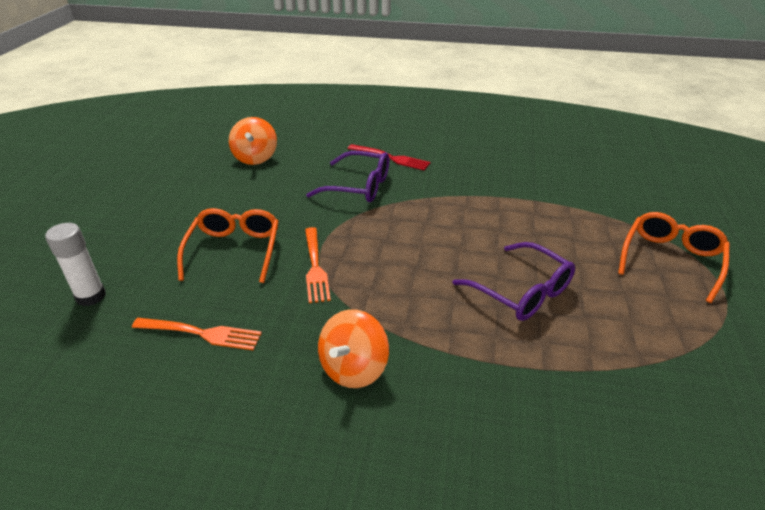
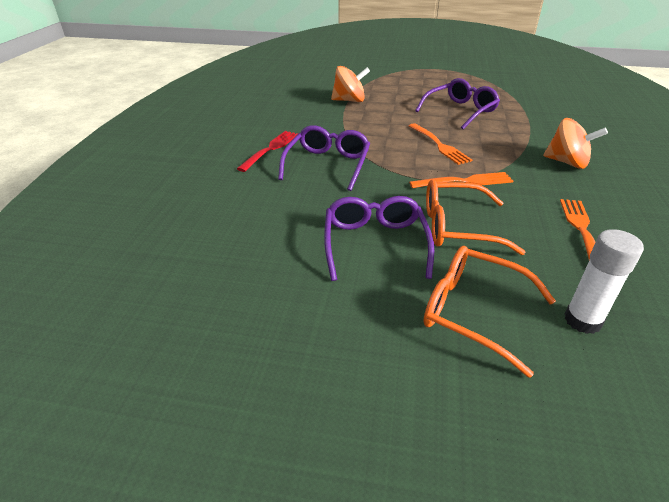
camera: 90 degrees left, 0 degrees up
(227, 207) = (375, 243): none -> purple glasses
(255, 158) = (249, 236): orange spinning top -> orange spinning top (349, 100)
(404, 259) = (439, 145): none -> orange fork
(671, 260) = (412, 74): orange glasses -> orange glasses (472, 312)

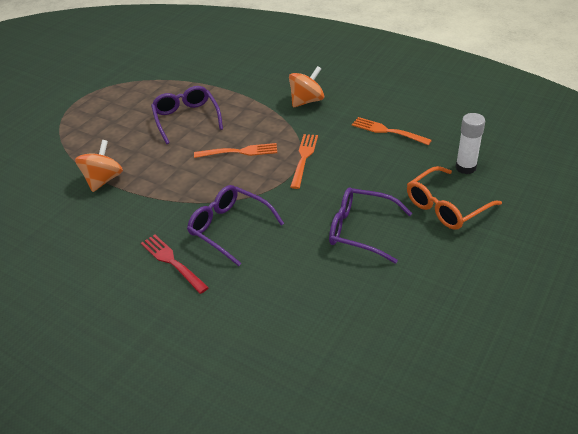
camera: 65 degrees left, 5 degrees up
(457, 227) = (360, 183): orange glasses -> none

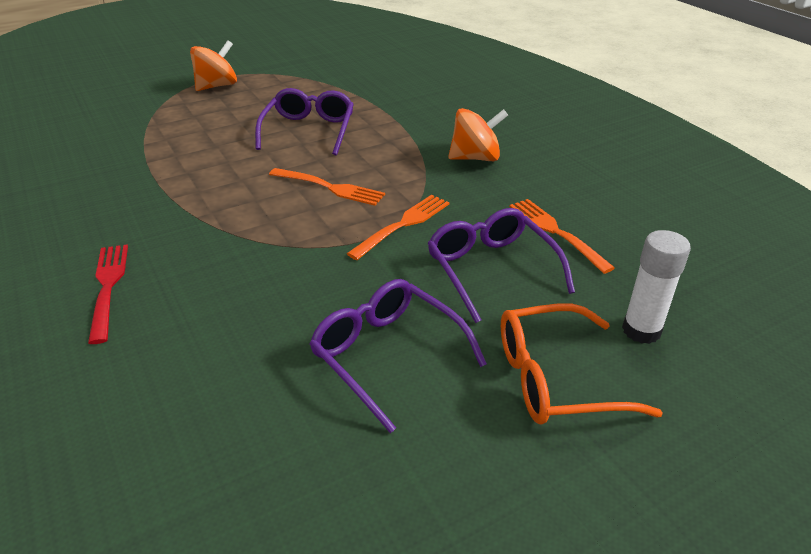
camera: 25 degrees right, 5 degrees down
(103, 180) = (149, 163): orange spinning top -> orange spinning top (217, 86)
(229, 228) = (219, 274): purple glasses -> purple glasses (491, 269)

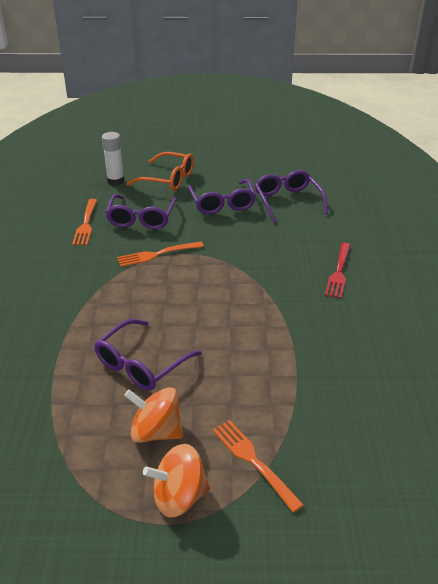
camera: 150 degrees left, 0 degrees up
(252, 419) = (287, 201): none -> purple glasses
(330, 187) = (175, 296): orange fork -> orange fork (253, 461)
(475, 158) = (56, 285): orange spinning top -> orange spinning top (156, 432)

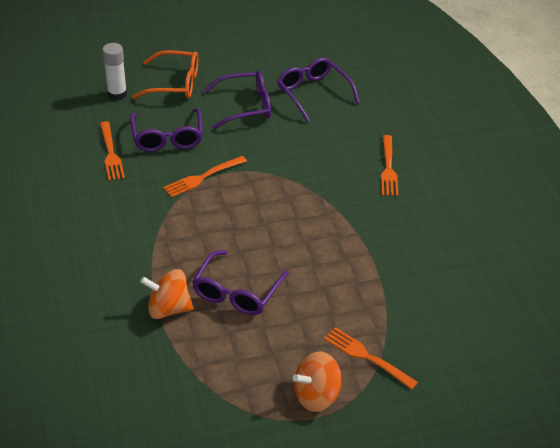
camera: 15 degrees left, 5 degrees up
(156, 432) = (276, 349): orange spinning top -> orange spinning top (168, 309)
(222, 204) = (246, 106): purple glasses -> purple glasses turned 75 degrees counterclockwise
(339, 272) = (388, 168): red fork -> orange fork

